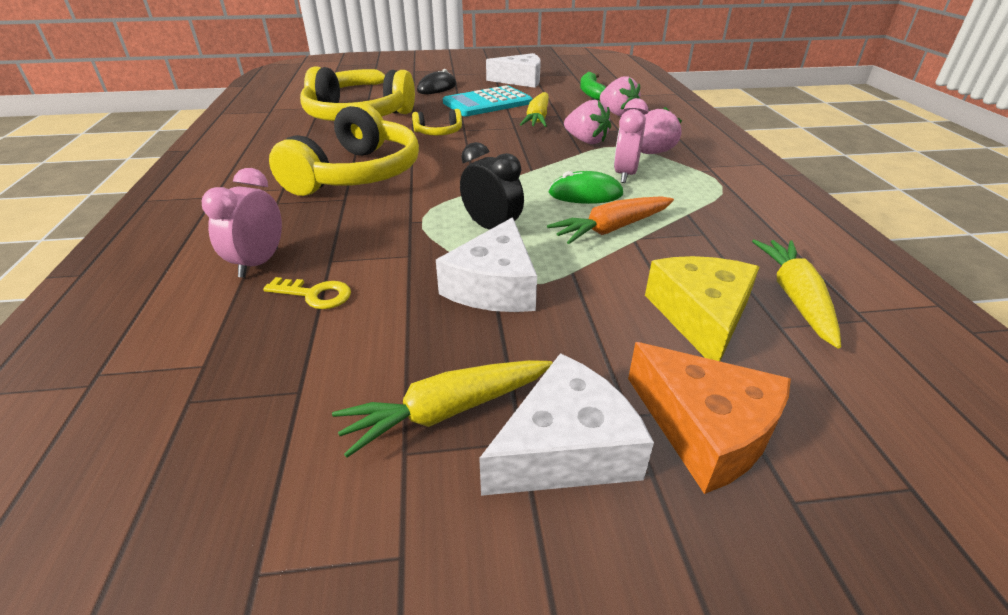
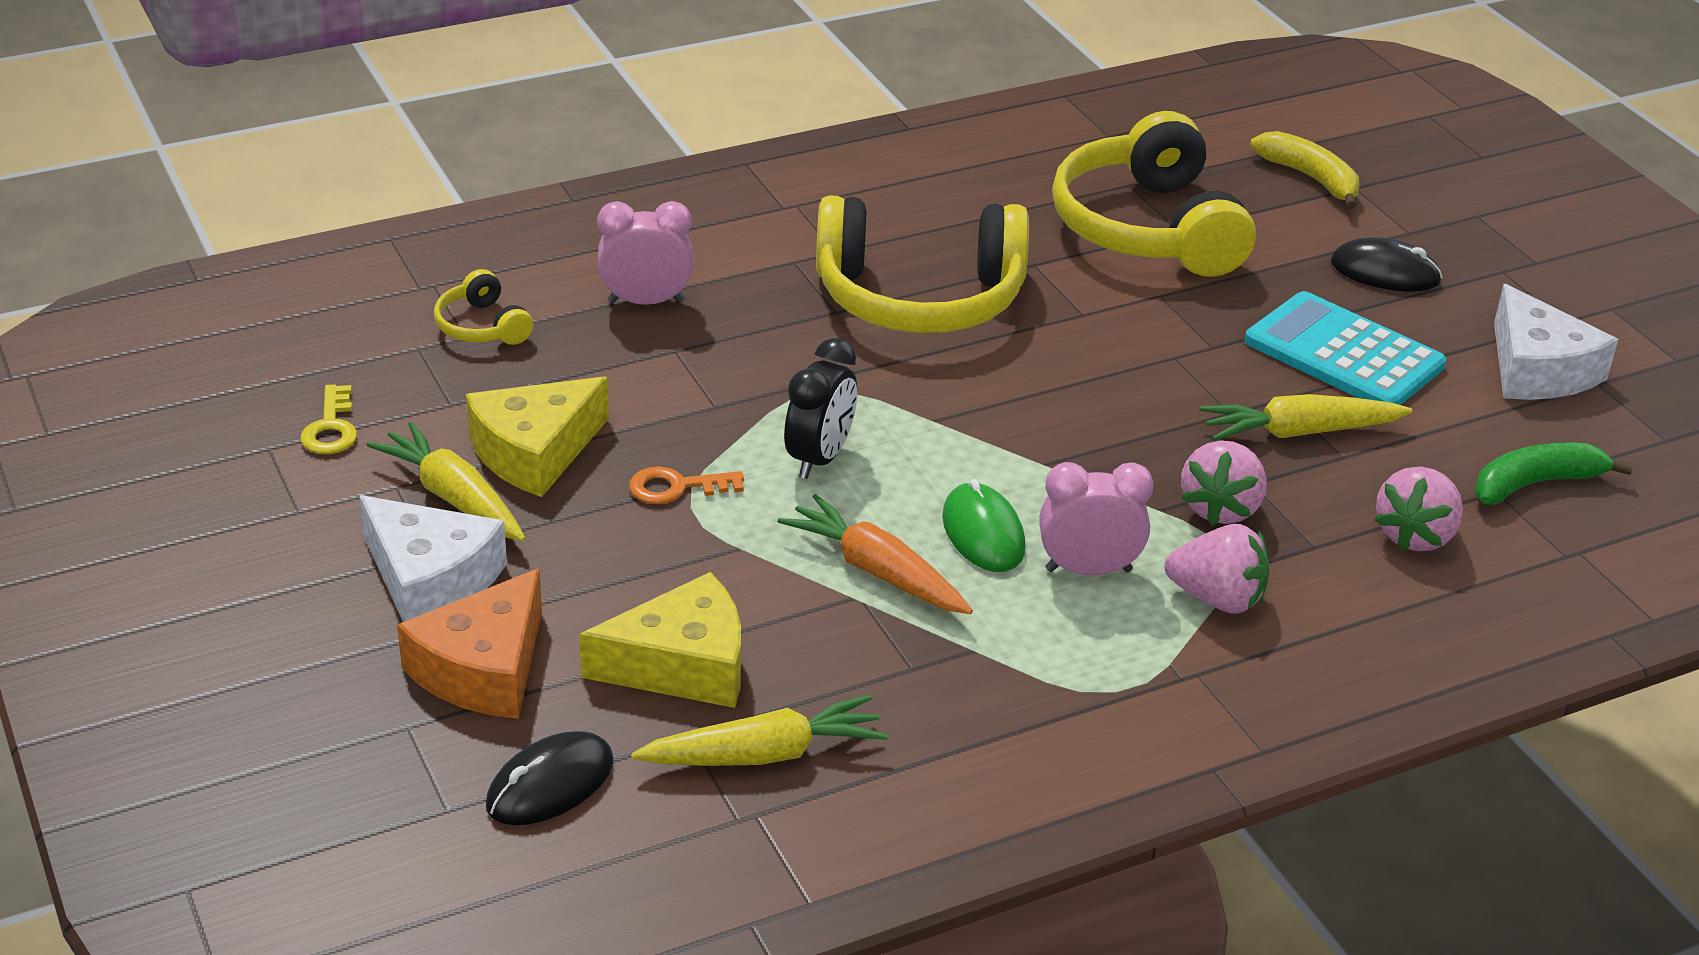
camera: 70 degrees right, 0 degrees up
(315, 295) = (602, 362): yellow key -> yellow key (331, 428)
(408, 349) = (534, 452): none -> yellow cheese
(439, 132) = (1139, 332): yellow headphones -> yellow headphones (483, 326)
(494, 286) = (676, 487): white cheese -> orange key
(857, 409) = (550, 784): none -> black mouse

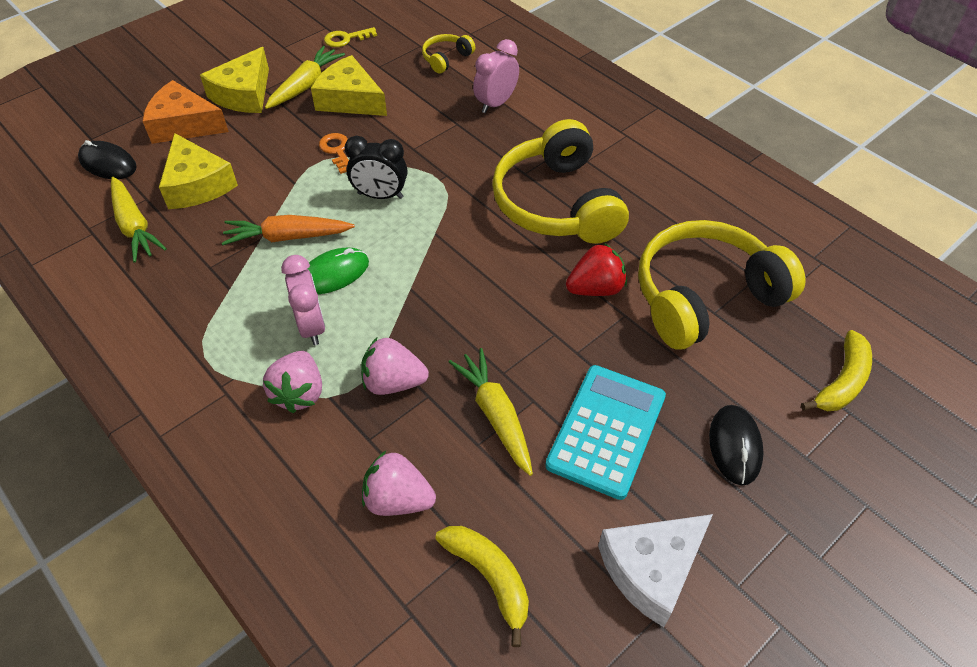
camera: 75 degrees right, 15 degrees up
(430, 579) = (244, 94): white cheese -> yellow cheese
(646, 302) = (496, 103): pink clock -> pink clock turned 120 degrees counterclockwise
(876, 571) = (287, 237): orange carrot -> orange carrot turned 120 degrees counterclockwise
(1103, 305) = (595, 288): none -> red strawberry
(1535, 484) = (489, 577): green banana -> yellow banana

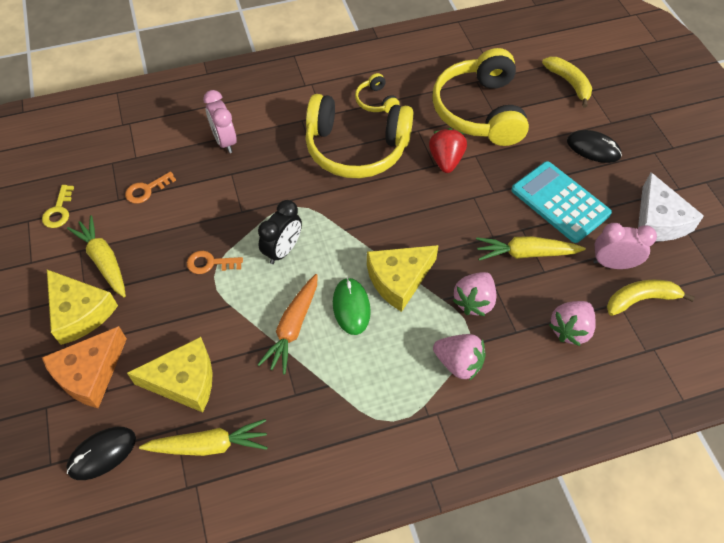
camera: 65 degrees left, 5 degrees up
(312, 326) = (398, 337): pink clock -> pink clock (613, 264)
(350, 99) = (148, 234): yellow cheese -> yellow cheese (398, 280)
(401, 78) = (146, 190): none -> orange key
(446, 59) = (144, 151): yellow headphones -> yellow headphones (376, 101)

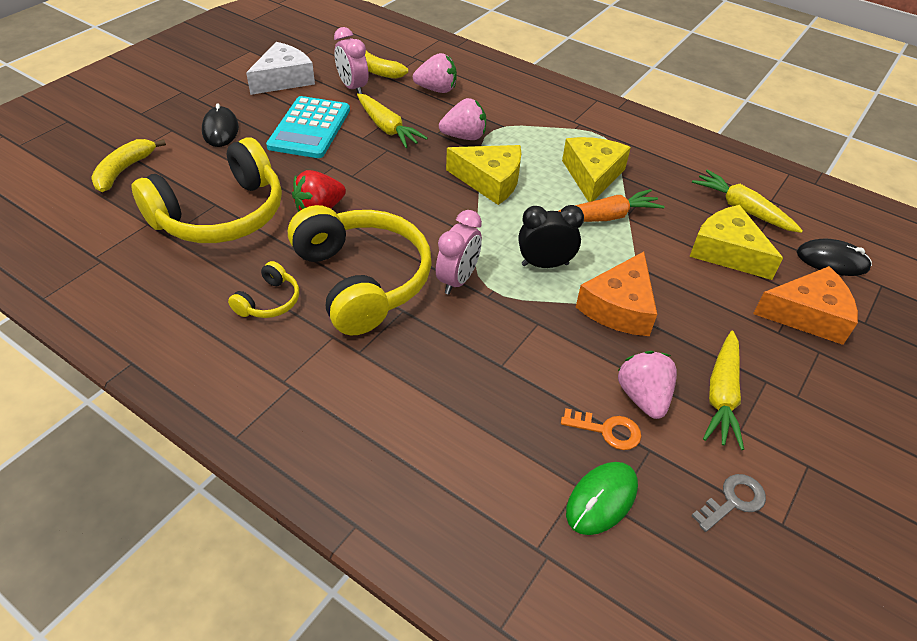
camera: 130 degrees left, 10 degrees down
(59, 211) = (733, 501): yellow key -> grey key
(80, 312) = (783, 368): yellow cheese -> yellow cheese (592, 175)
(210, 263) = (619, 307): orange key -> orange cheese
(225, 141) = (462, 405): pink clock -> pink clock (457, 280)
(351, 307) = (547, 194): green mouse -> green mouse (601, 499)
(458, 363) = (525, 125): pink strawberry -> pink strawberry (643, 397)

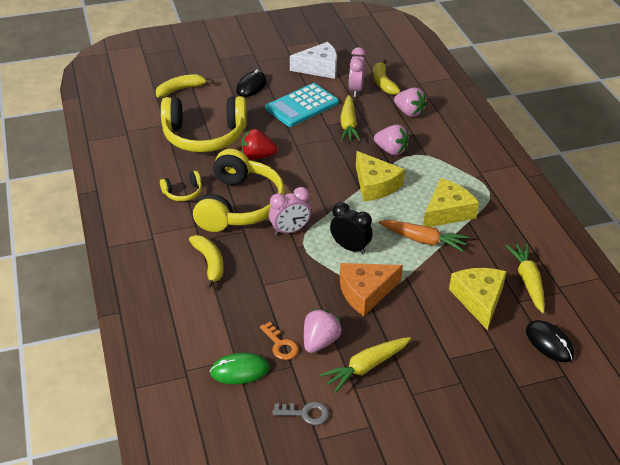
camera: 40 degrees right, 5 degrees down
(406, 376) = (210, 263): none -> yellow banana
(807, 315) = (483, 361): orange cheese -> none

